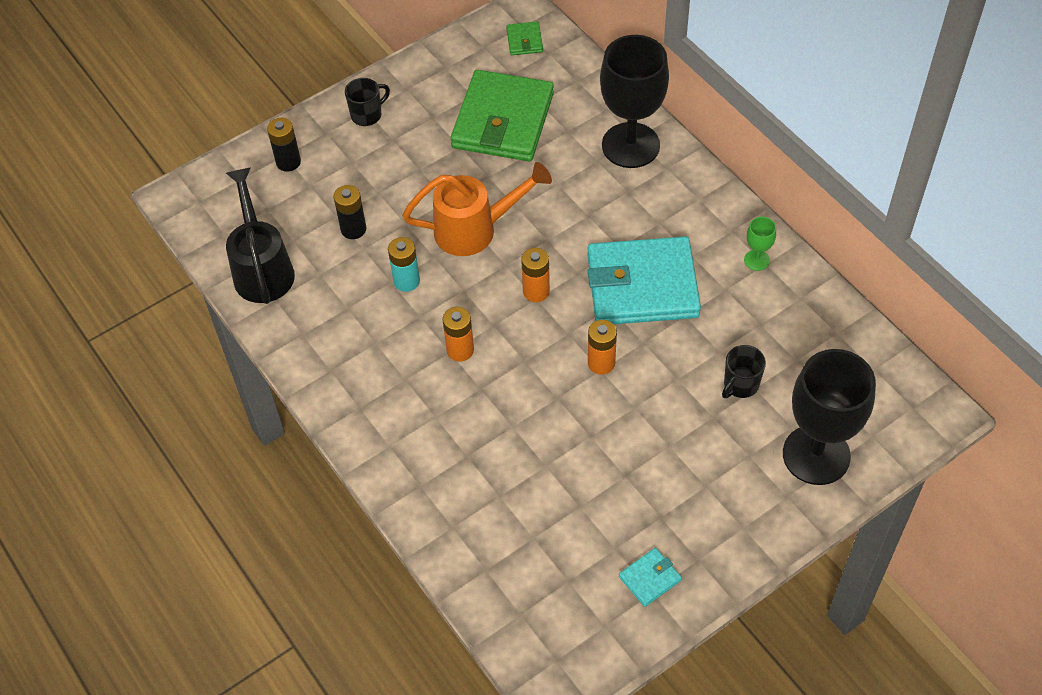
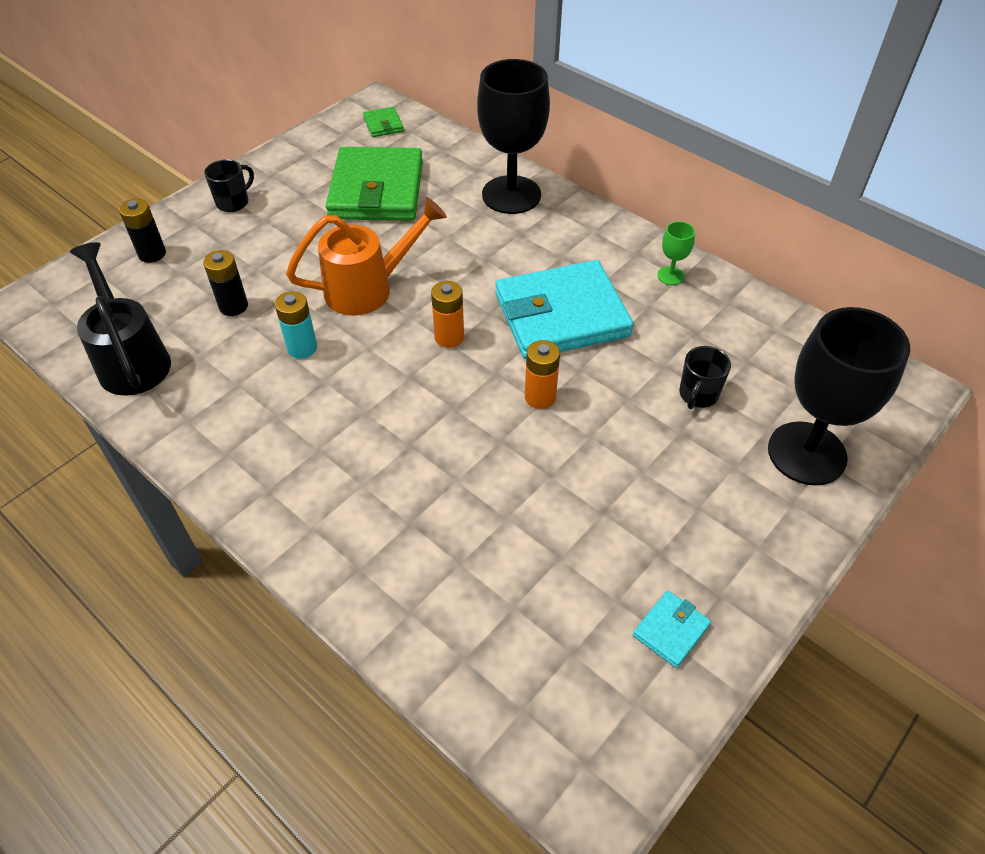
camera: 15 degrees left, 5 degrees down
(460, 350) = (377, 408): orange battery -> none

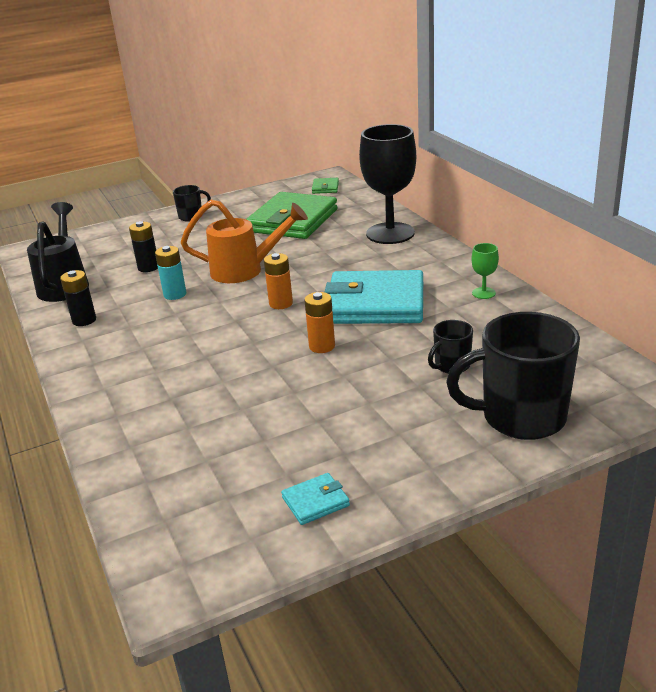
camera: 25 degrees right, 20 degrees down
(152, 254) = (120, 236): black battery -> black battery (84, 320)
(806, 453) = (521, 417): black goblet -> black mug

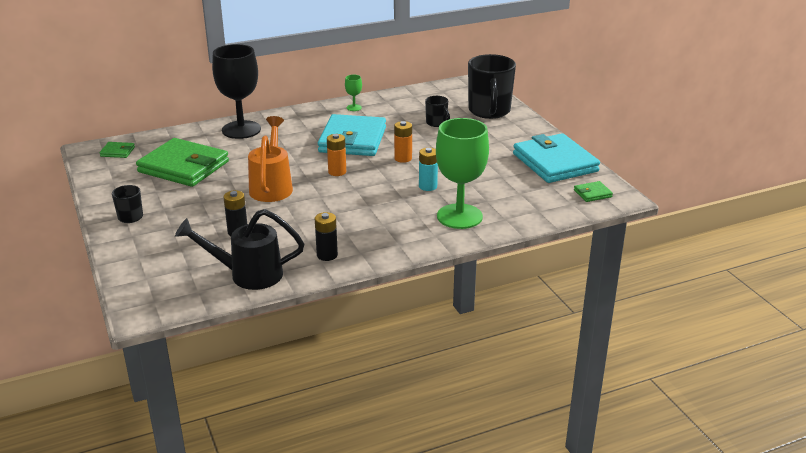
camera: 90 degrees left, 0 degrees up
(146, 404) = (459, 216): none -> green goblet
(175, 294) = (299, 215): turquoise battery -> turquoise battery (428, 186)
(192, 549) = (592, 193): none -> green wallet
(315, 501) = (555, 163): turquoise wallet -> turquoise wallet, size x2.43

